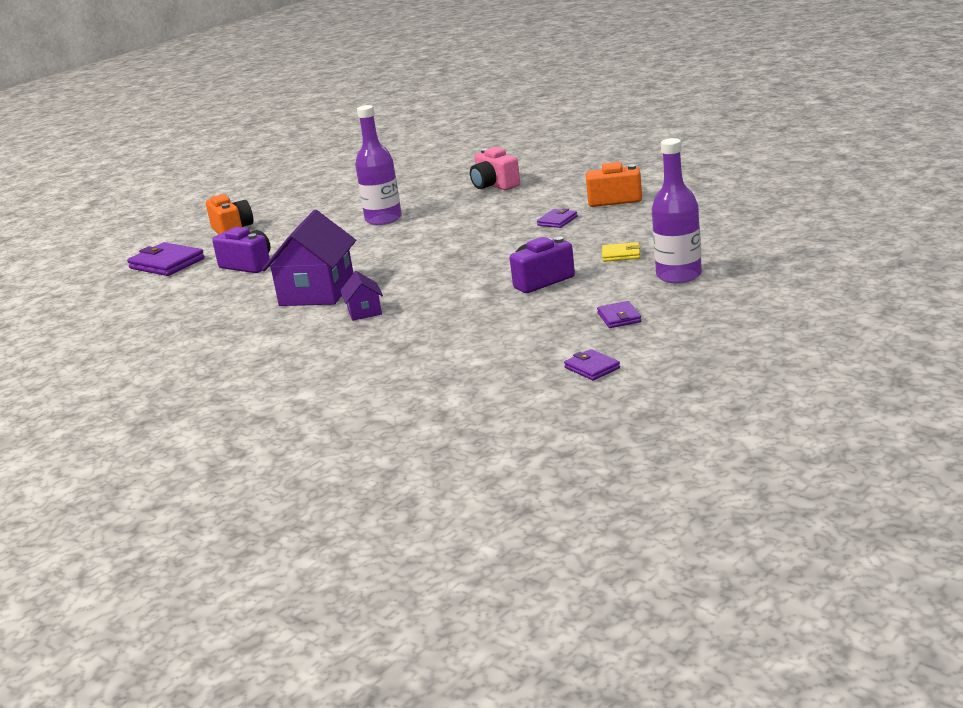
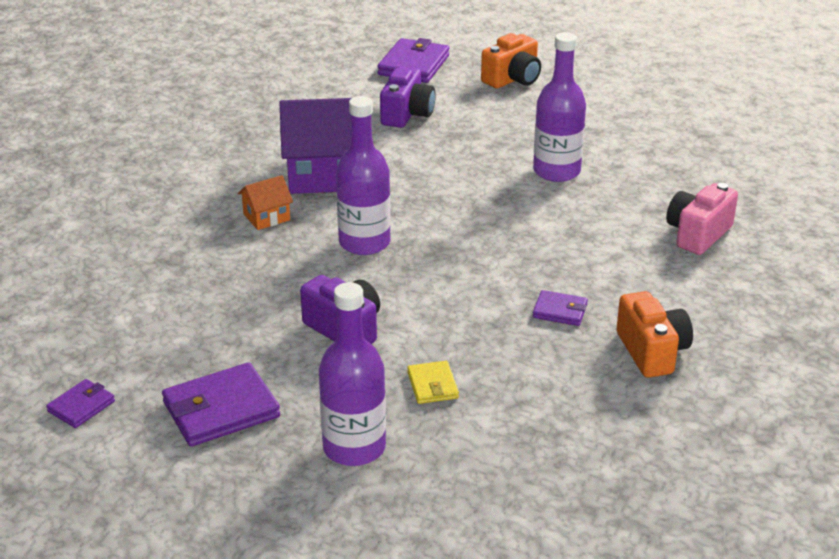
camera: 70 degrees right, 10 degrees up
(364, 312) = (266, 217): purple house -> orange house
(431, 277) = (364, 243): none -> purple bottle
(619, 317) = (221, 410): purple wallet -> purple wallet, size x1.83

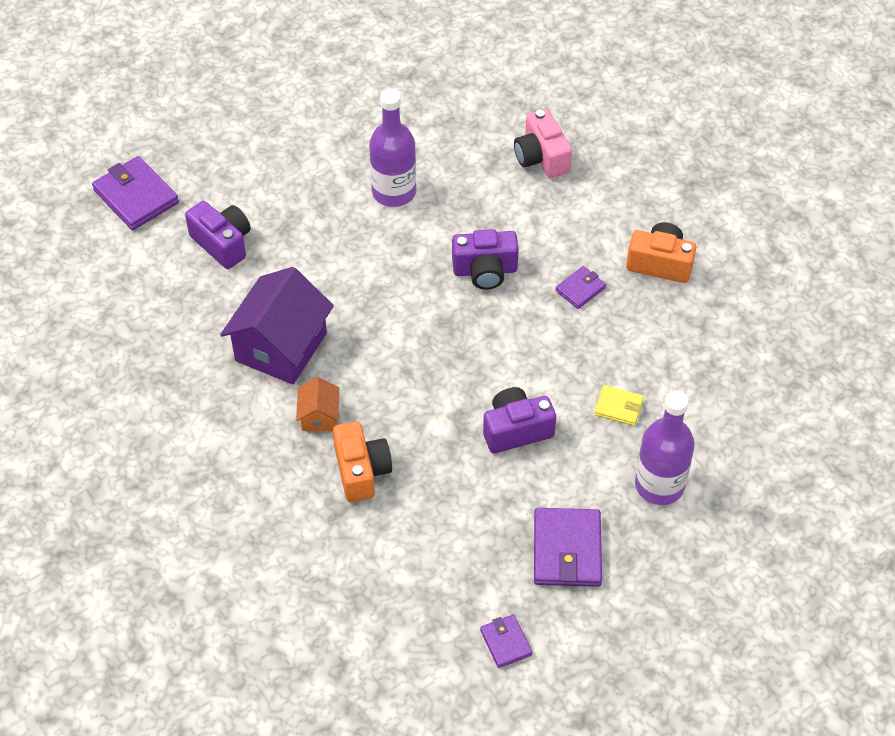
camera: 60 degrees left, 20 degrees up
(364, 243) = (407, 366): purple bottle -> none
(513, 79) = (221, 141): orange camera -> orange camera (361, 471)
(520, 248) = (485, 271): none -> purple camera

